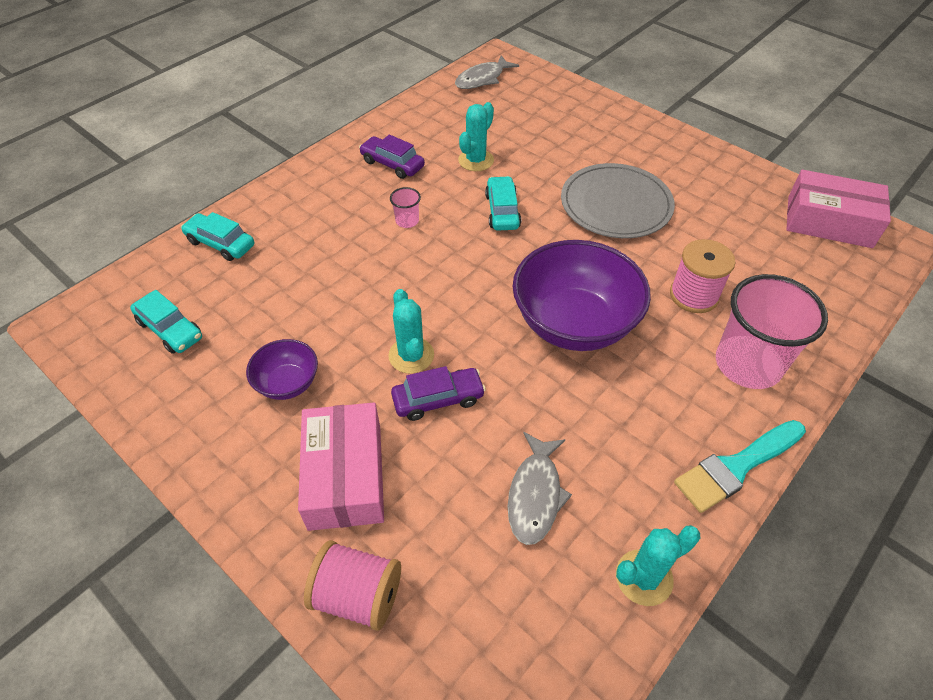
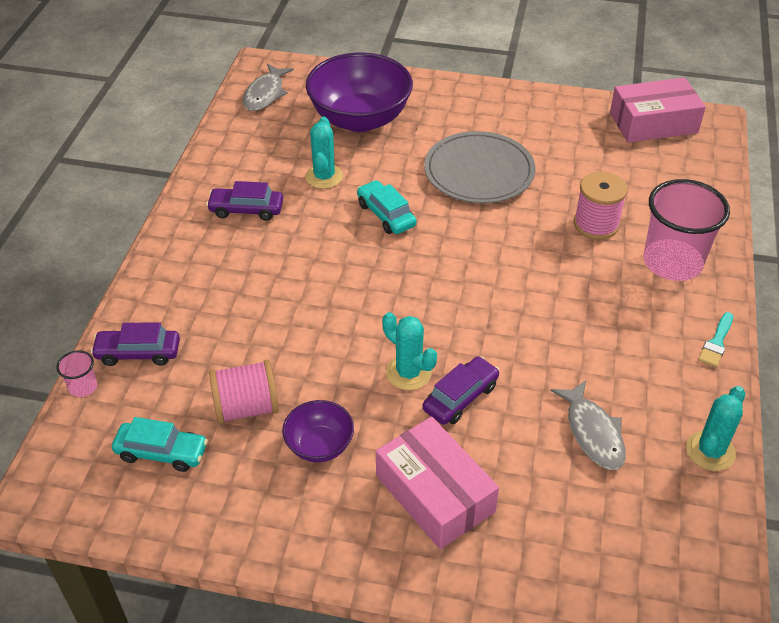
camera: 30 degrees left, 5 degrees down
(221, 243) = (138, 353): turquoise car -> purple car
(358, 595) = (519, 573): pink spool -> pink spool (246, 408)
(407, 221) = (306, 258): pink cup -> pink cup (83, 387)
(574, 324) = (521, 287): purple bowl -> purple bowl (360, 119)
(736, 466) = (716, 342): turquoise brush -> turquoise brush, size x0.56

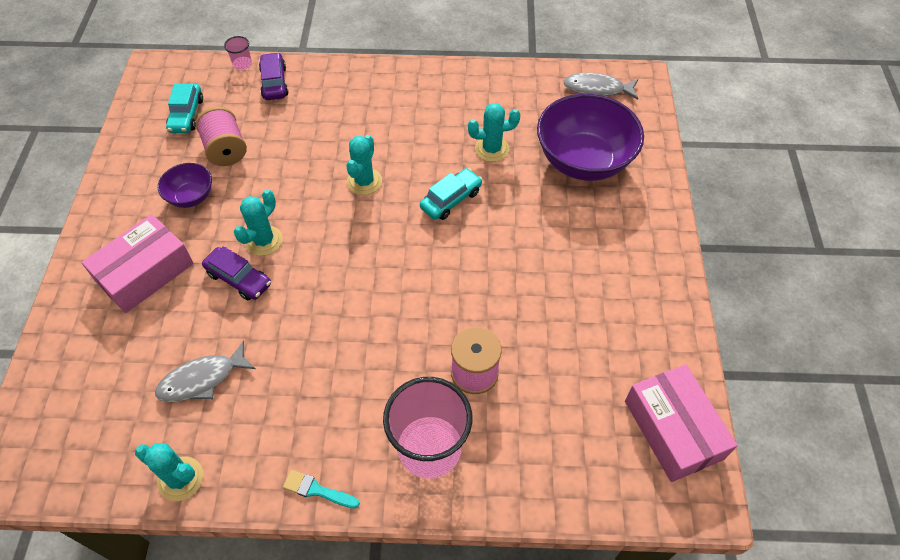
camera: 80 degrees right, 10 degrees up
(246, 210) = (436, 108): purple car -> none
(341, 279) = (364, 181): none -> turquoise cactus
(479, 171) = (532, 263): grey plate -> none

